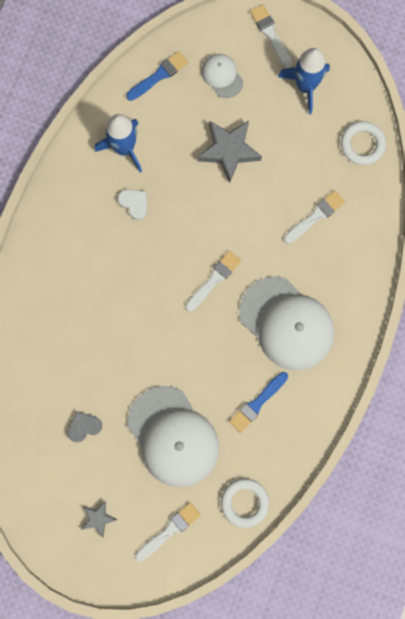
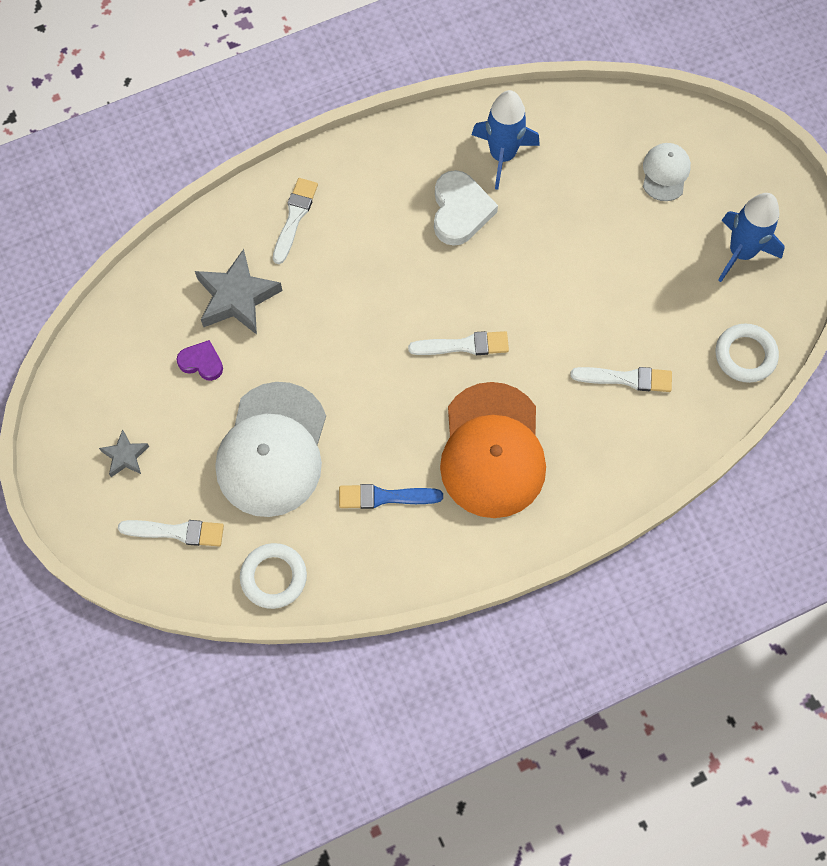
camera: 45 degrees right, 10 degrees down
(84, 426) = (201, 362): grey heart -> purple heart
(134, 203) = (460, 211): white heart -> white heart, size x1.71
(159, 75) = (603, 121): blue brush -> none
(229, 151) = (601, 244): grey star -> grey star (237, 297)
(270, 34) = (754, 176): white brush -> white brush (294, 217)
(286, 323) = (492, 450): white cap -> orange cap

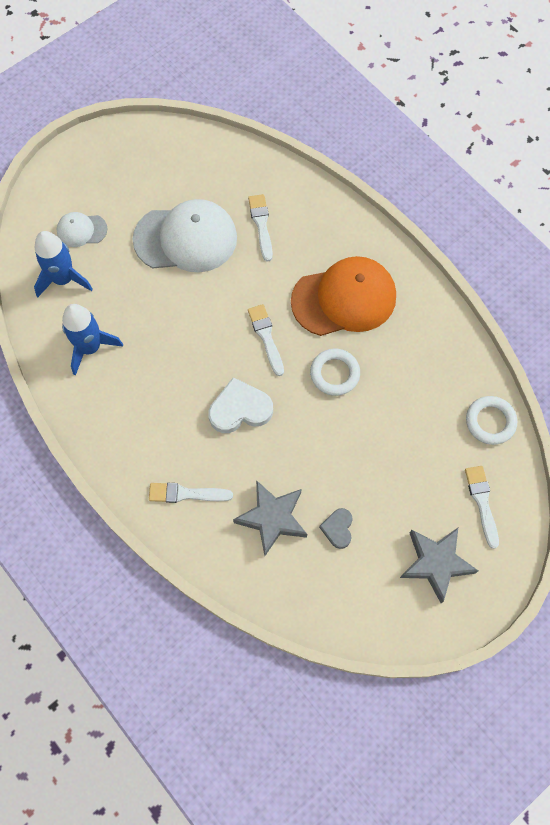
camera: 105 degrees left, 0 degrees up
(125, 456) = (436, 563): grey star -> grey star, size x1.88
(201, 362) = (338, 528): purple heart -> grey heart
(272, 450) = (393, 451): white cap -> white cap (186, 238)
(384, 497) = (403, 362): blue brush -> none
(460, 211) = (149, 367): white heart -> white heart (240, 409)
(741, 252) = (139, 170): blue rocket -> blue rocket (63, 279)
(745, 355) = (221, 156): white ring -> white ring (334, 374)

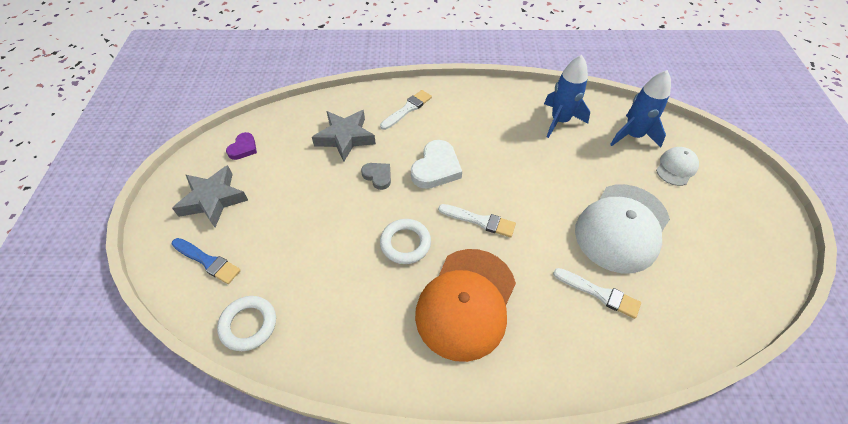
camera: 130 degrees right, 15 degrees down
(338, 528) = (299, 164): grey heart -> grey heart (378, 176)
(366, 601) = (243, 148): none -> purple heart
(482, 502) = (208, 261): white brush -> blue brush

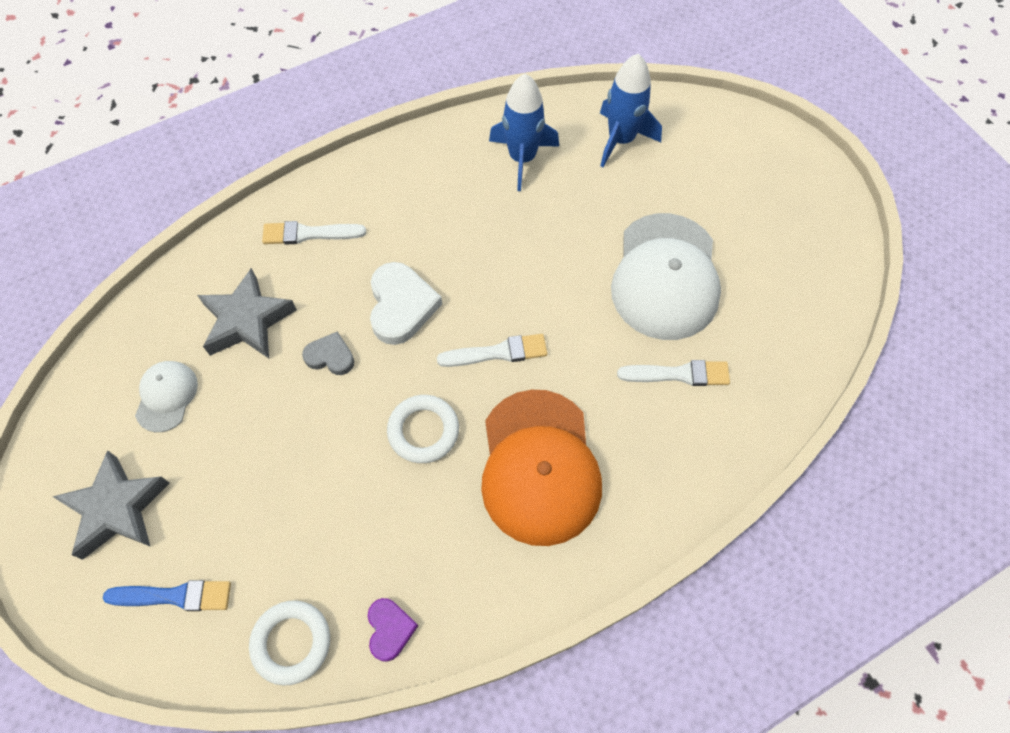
camera: 30 degrees left, 10 degrees up
(243, 148) = (104, 410): purple heart -> purple heart (390, 629)
(407, 109) = (309, 234): white brush -> white brush turned 105 degrees counterclockwise
(676, 167) = (690, 163): white cap -> white cap (166, 396)

